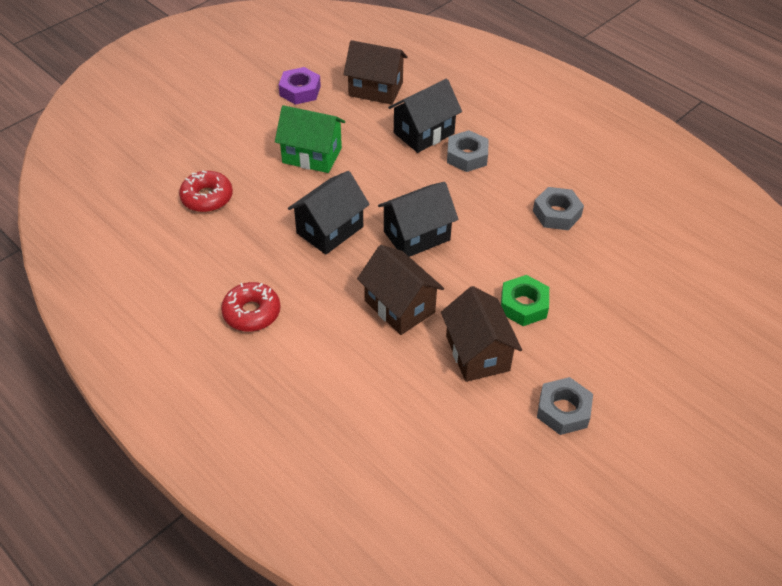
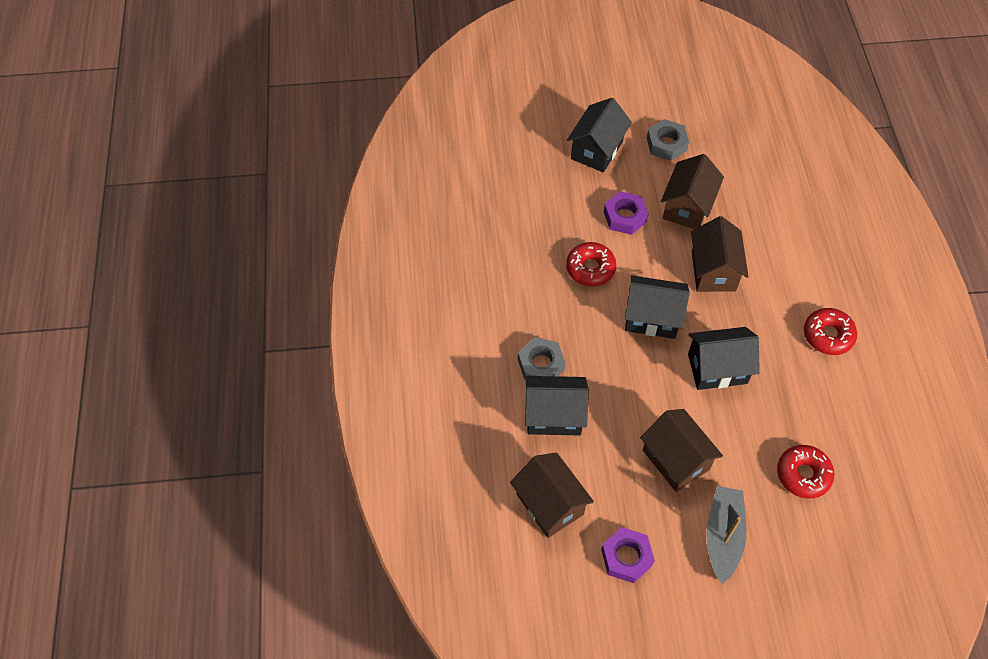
camera: 140 degrees left, 10 degrees up
(243, 133) = (723, 536): none -> grey boat
(312, 155) = (675, 460): green house -> brown house
(505, 242) = (590, 268): none -> red donut
(523, 305) = (624, 217): green nut -> purple nut
(556, 213) = (526, 265): grey nut -> none
(619, 355) = (596, 150): none -> black house

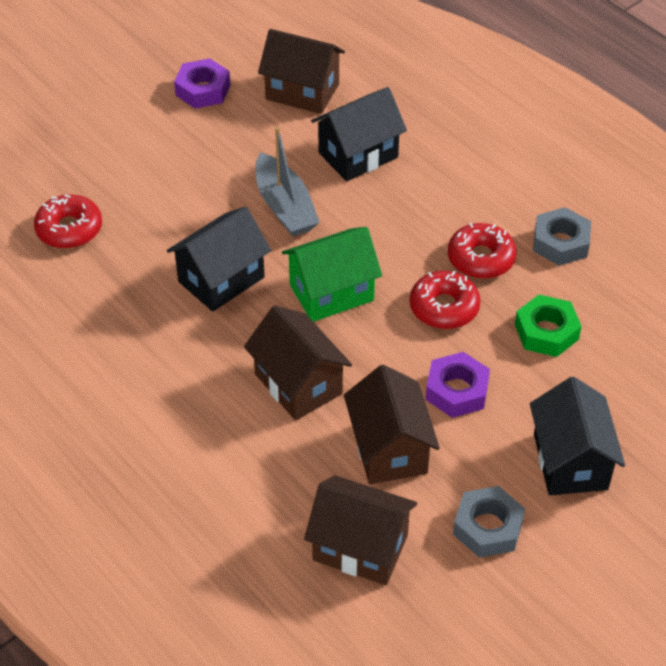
camera: 145 degrees right, 10 degrees down
(541, 364) = (410, 189): grey nut -> grey nut (560, 243)
(544, 220) = (546, 332): none -> green nut
(652, 318) = (331, 293): black house -> green house
(675, 460) = (209, 179): brown house -> brown house (360, 547)
(723, 536) = (123, 144): grey boat -> grey boat (285, 206)
(828, 335) = (111, 382): red donut -> red donut (481, 258)

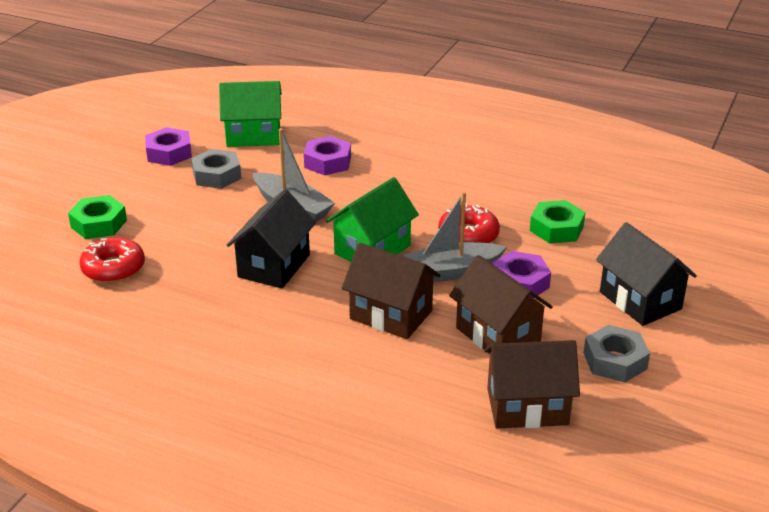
camera: 25 degrees left, 15 degrees down
(85, 166) = (99, 224): none -> green nut
(302, 92) = (253, 136): brown house -> green house
(358, 155) = (327, 162): black house -> purple nut
(391, 350) = (449, 272): none -> grey boat
(481, 258) = (472, 199): red donut -> none
(560, 243) = (523, 175): grey nut -> grey nut (217, 175)

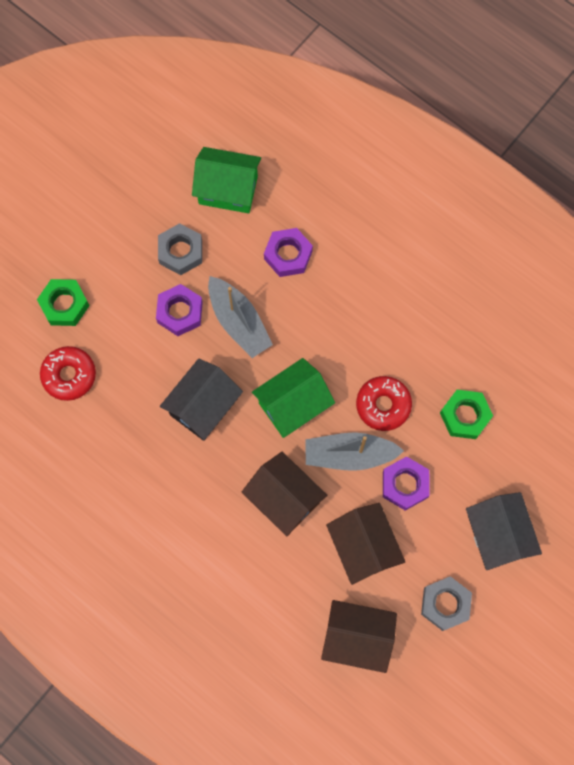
camera: 15 degrees right, 40 degrees up
(169, 153) = (143, 201): purple nut -> purple nut (180, 312)

